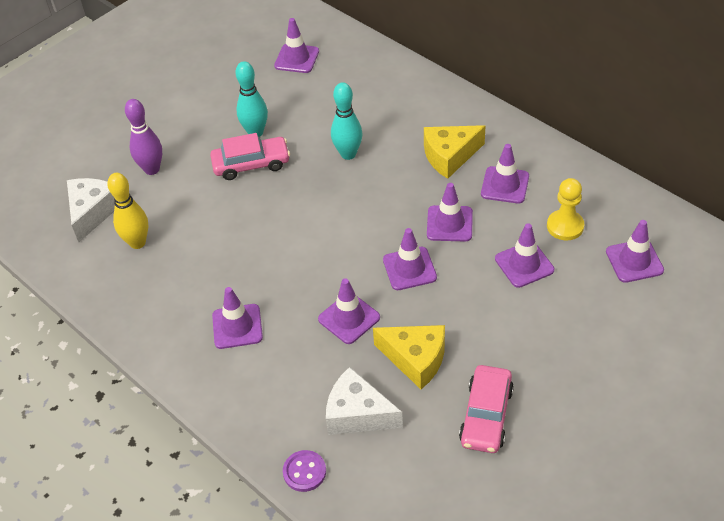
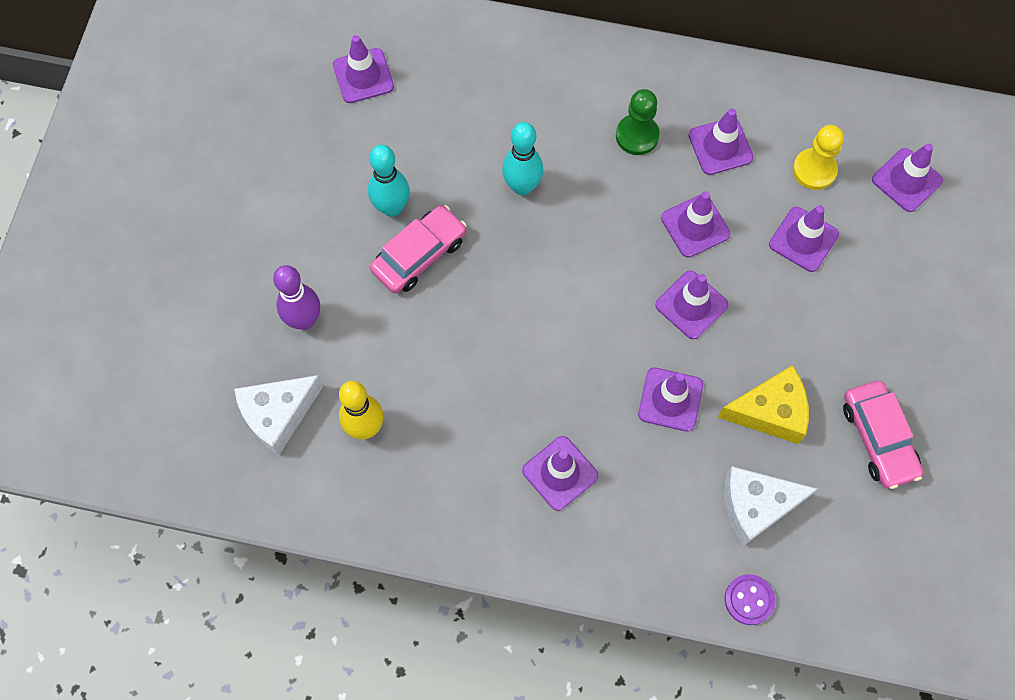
camera: 35 degrees left, 20 degrees up
(92, 212) = (278, 415): white cheese -> white cheese turned 105 degrees counterclockwise
(449, 156) = (637, 136): yellow cheese -> green pawn

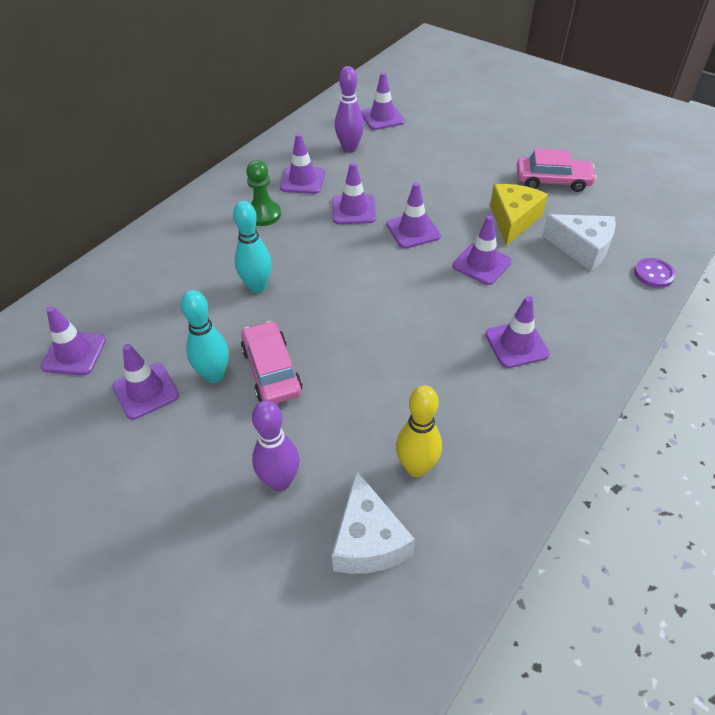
camera: 65 degrees left, 20 degrees down
(756, 506) = (582, 248): white cheese -> white cheese turned 75 degrees counterclockwise
(803, 239) = (395, 167): purple traffic cone -> purple traffic cone (146, 391)
(814, 170) = (349, 148): yellow pawn -> purple bowling pin

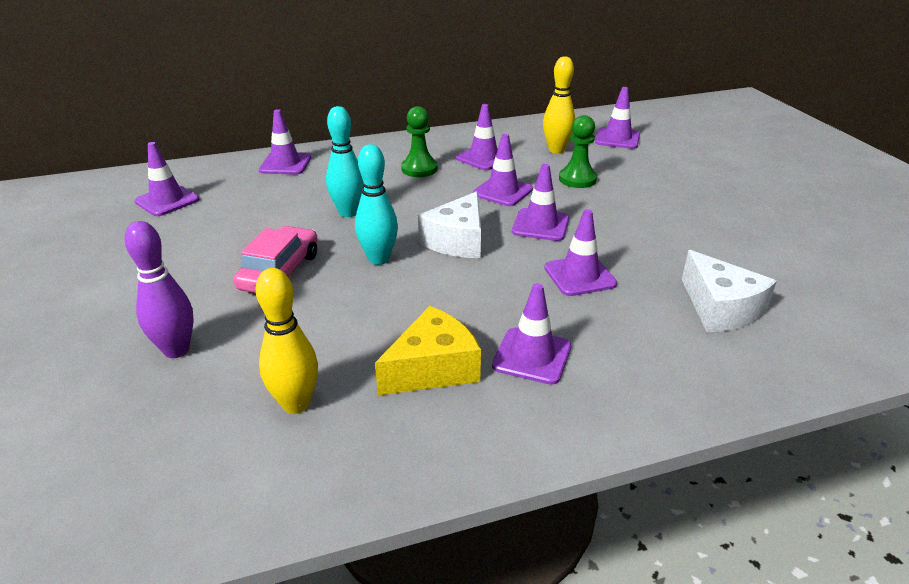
camera: 35 degrees right, 15 degrees down
(146, 391) = (176, 243): purple traffic cone -> purple traffic cone (285, 164)
(214, 375) = (235, 255): turquoise bowling pin -> turquoise bowling pin (379, 259)
(349, 148) = (556, 150): purple bowling pin -> yellow bowling pin
(368, 540) = (177, 435): white cheese -> white cheese (457, 241)
(394, 173) = (577, 179): none -> green pawn
(513, 220) = (662, 255): yellow cheese -> yellow cheese (433, 368)
(552, 181) = (753, 240): pink car -> none
(654, 274) = (794, 369): purple button -> none

